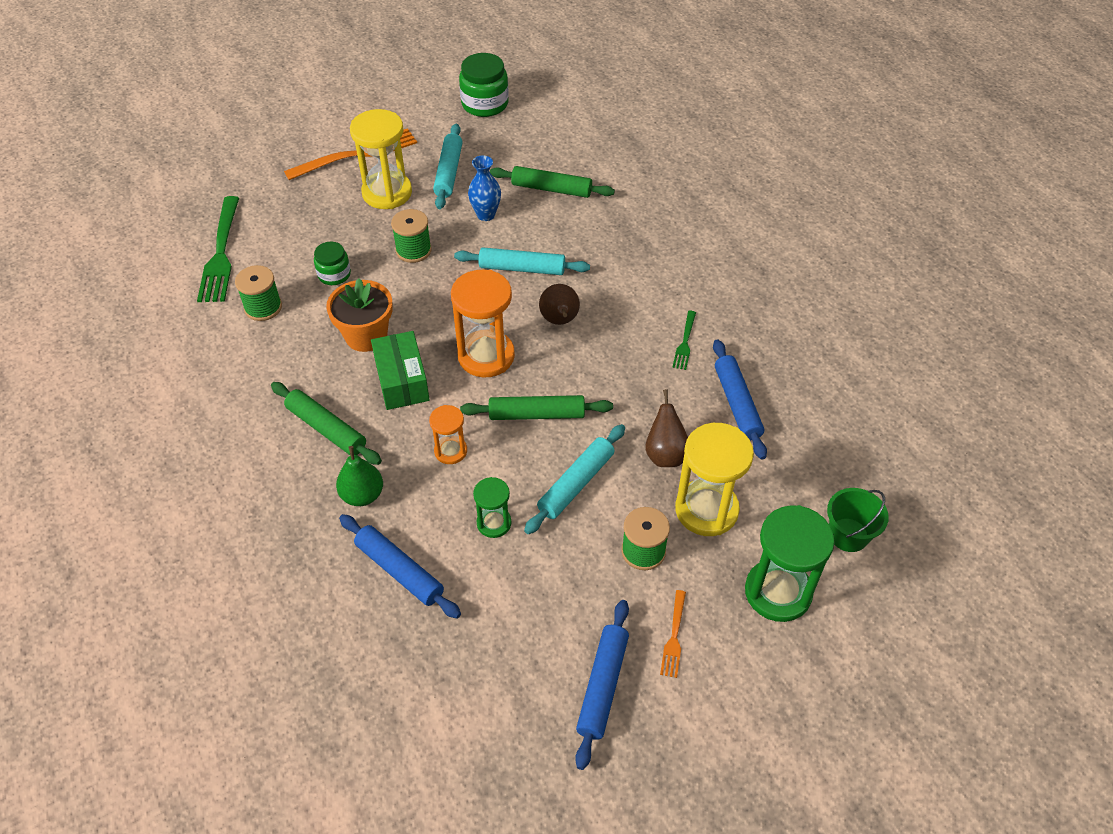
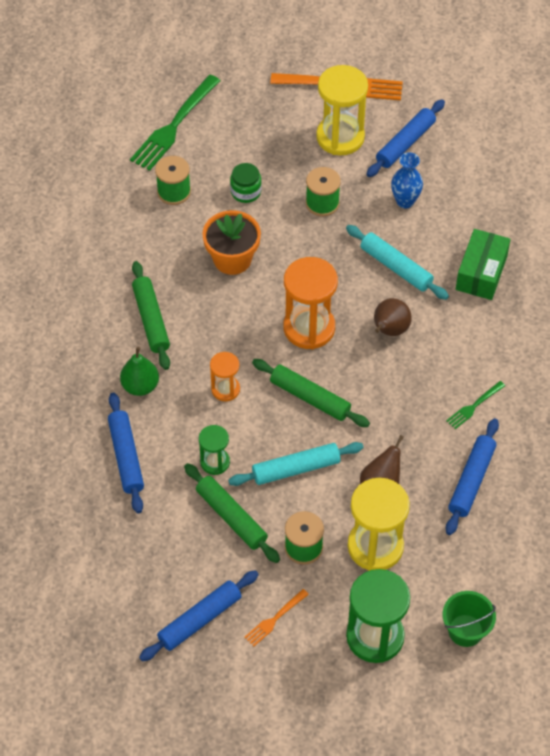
camera: 35 degrees right, 5 degrees up
(402, 380) = (231, 312): green box -> green box (481, 273)
(448, 172) = (405, 143): turquoise rolling pin -> blue rolling pin
(485, 104) = (489, 89): green jar -> none
(551, 189) = (479, 206): green rolling pin -> green rolling pin (231, 517)

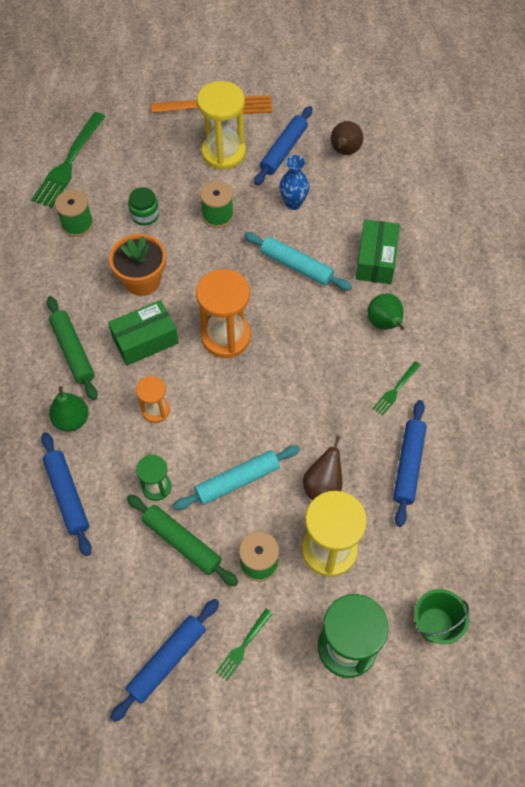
camera: 10 degrees left, 5 degrees up
(226, 319) = (145, 340): none -> green box
(275, 619) = (243, 646): orange fork -> green fork
(310, 397) = (239, 406): green rolling pin -> none
(389, 330) = (302, 327): brown pear -> brown pear (344, 151)
(476, 339) = (384, 324): none -> green pear

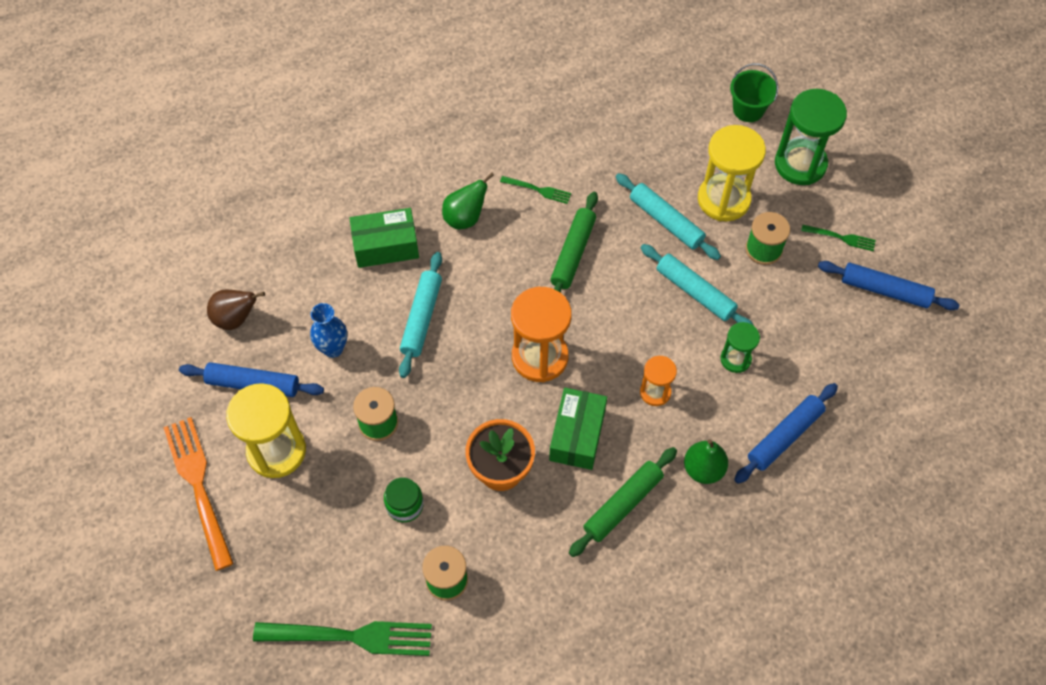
camera: 110 degrees left, 0 degrees up
(145, 340) = (577, 435): green box -> green box turned 60 degrees clockwise
(181, 542) = (778, 317): green rolling pin -> green rolling pin (573, 253)
(323, 486) = (666, 221): brown pear -> turquoise rolling pin
(408, 465) = (613, 161): blue rolling pin -> none

